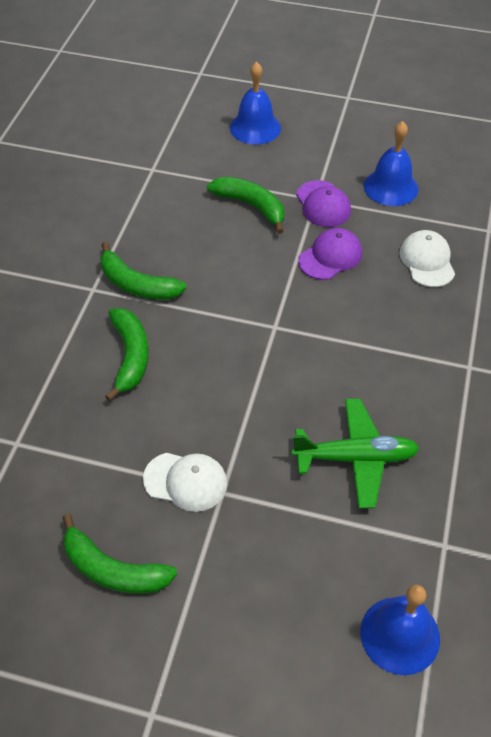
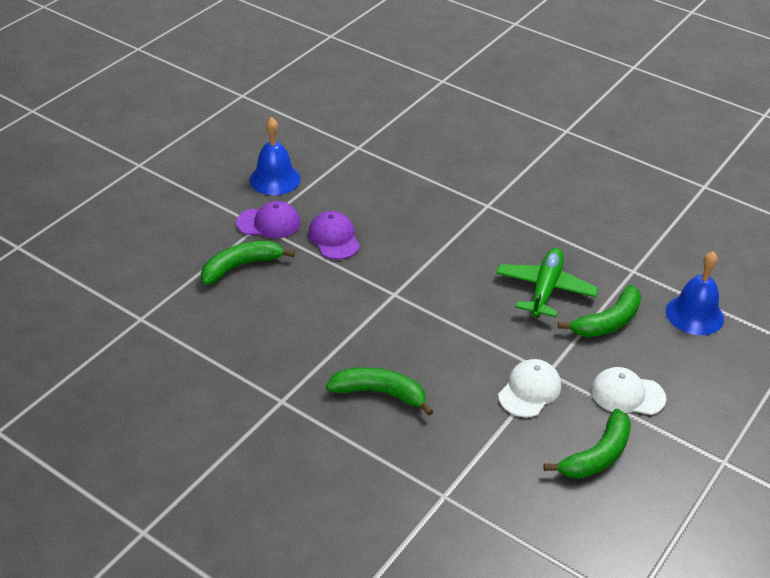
camera: 70 degrees left, 10 degrees down
(137, 284) = (294, 368): green banana -> green banana (607, 322)
(255, 127) = (134, 233): blue bell -> none
(427, 261) = (371, 189): white cap -> white cap (627, 394)

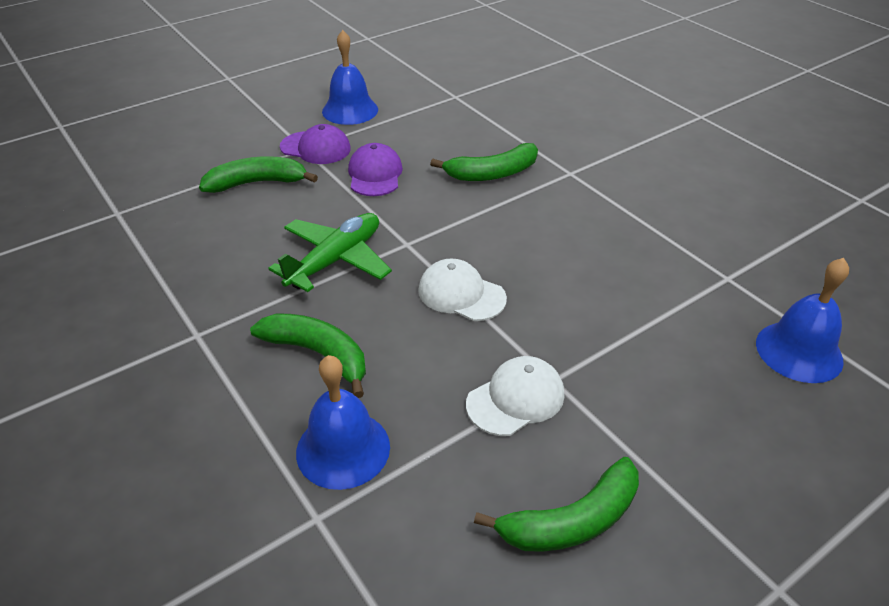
camera: 20 degrees right, 0 degrees up
(435, 450) = (343, 449): none -> blue bell
(545, 289) = (598, 277): green plane -> green plane (335, 260)
(607, 322) = (666, 334): green banana -> green banana (492, 173)
(627, 394) = (656, 439): white cap -> white cap (461, 294)

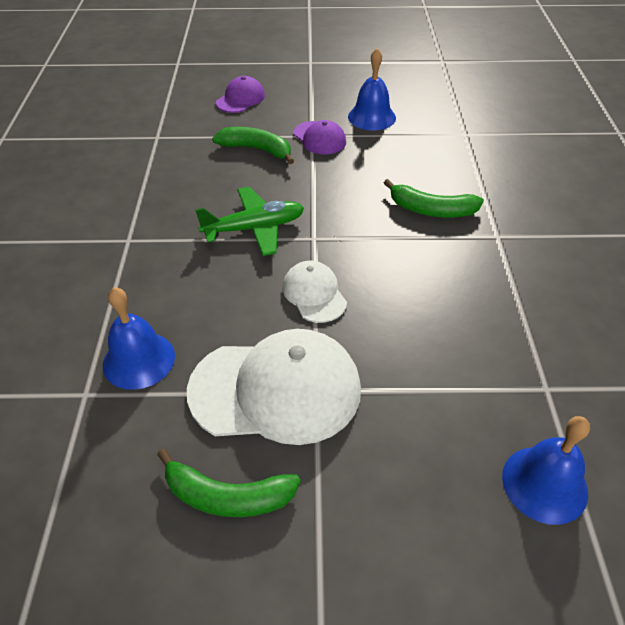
camera: 35 degrees right, 5 degrees up
(318, 354) = (183, 289): green banana -> none
(375, 174) = (341, 175): purple cap -> purple cap (240, 99)
(516, 399) = (276, 390): white cap -> white cap, size x1.94

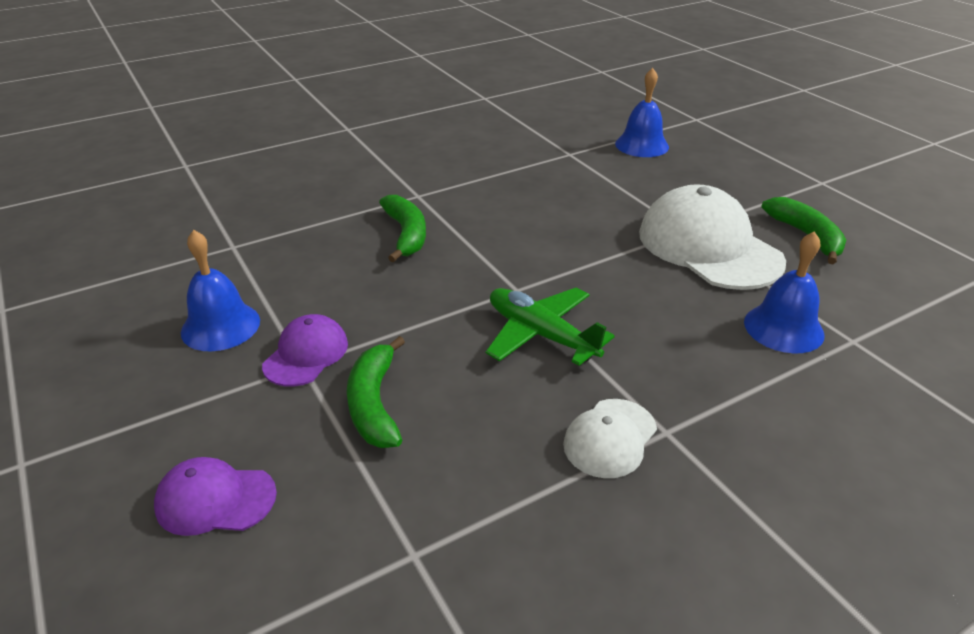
camera: 120 degrees left, 10 degrees down
(314, 294) = (592, 263): white cap -> white cap (610, 438)

